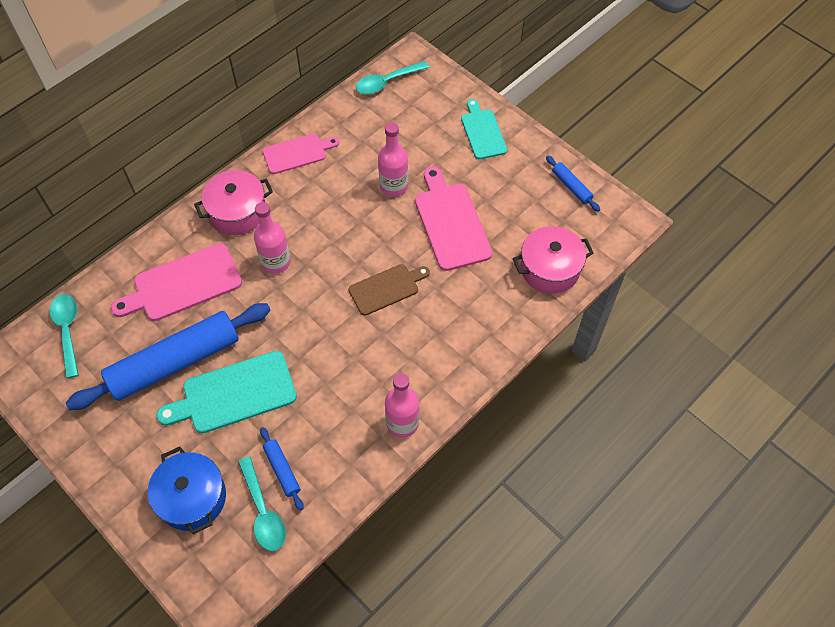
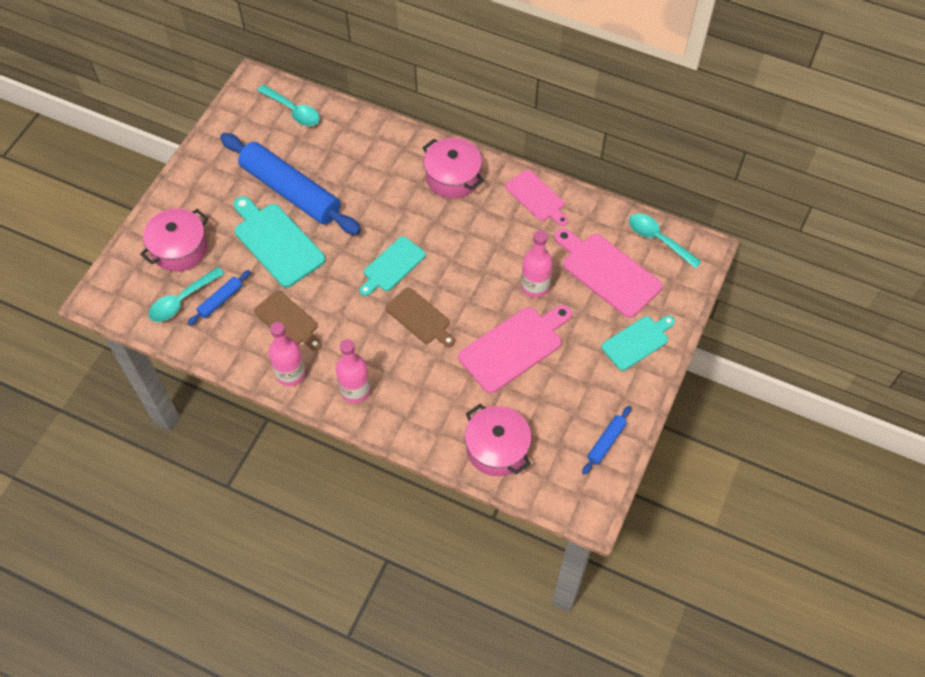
camera: 70 degrees right, 0 degrees up
(67, 331) = (293, 111): turquoise spoon -> turquoise spoon turned 75 degrees clockwise
(183, 284) = (365, 167): pink cutting board -> pink cutting board (608, 272)
(192, 498) = (179, 249): blue pot -> pink pot
(276, 262) = (413, 224): pink bottle -> pink bottle (355, 390)
(316, 294) = (392, 266): none -> turquoise cutting board
(338, 408) = (288, 321): none -> brown cutting board

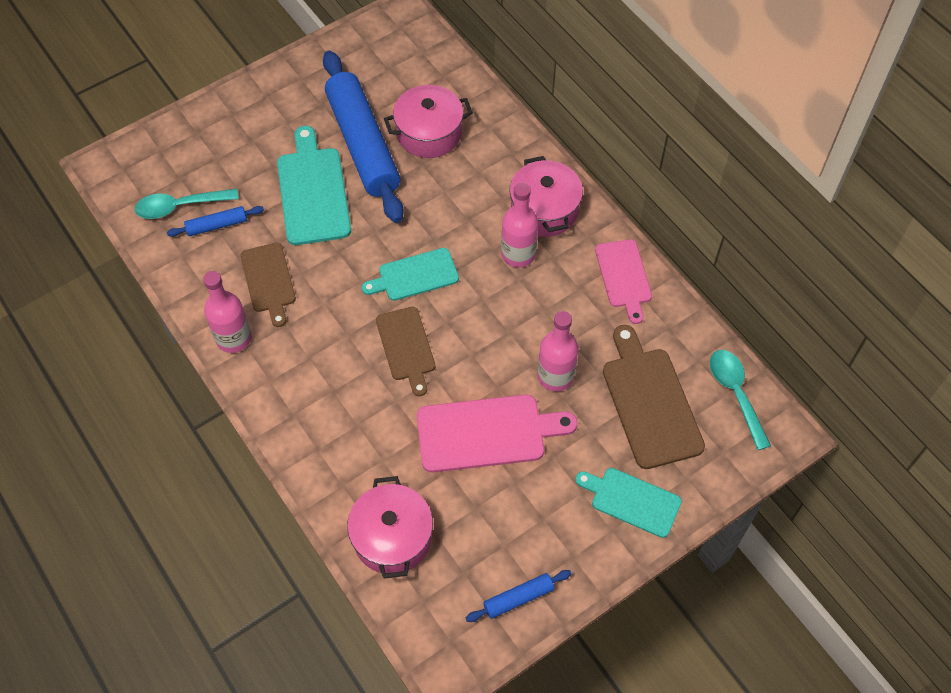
camera: 30 degrees right, 0 degrees up
(179, 249) = (213, 152): pink pot -> pink pot (429, 133)
(293, 111) = (422, 60): turquoise spoon -> none
(355, 390) = (286, 391): pink bottle -> pink bottle (518, 254)
(608, 272) = (650, 402): pink cutting board -> brown cutting board
(637, 342) = (632, 500): turquoise cutting board -> turquoise cutting board turned 150 degrees counterclockwise

